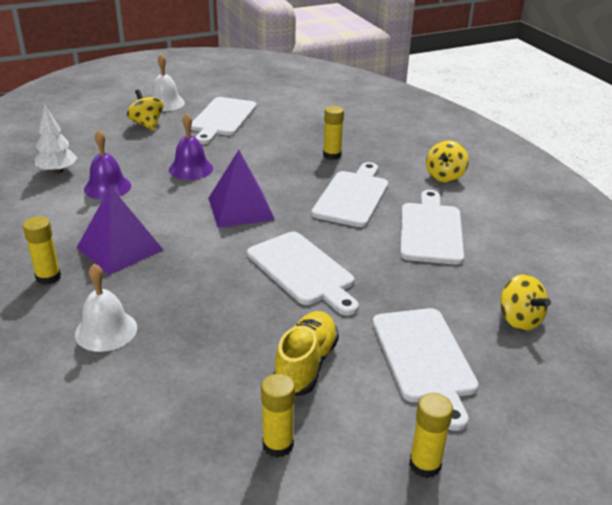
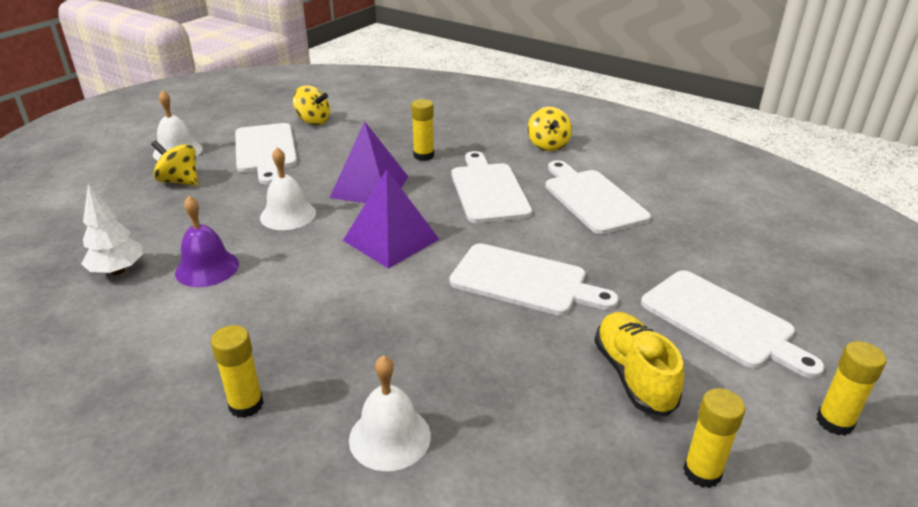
camera: 30 degrees left, 0 degrees up
(120, 248) = (301, 334): purple pyramid -> purple pyramid (370, 187)
(191, 169) = (288, 215): purple bell -> white bell
(519, 320) = (749, 253): yellow spinning top -> yellow spinning top (313, 121)

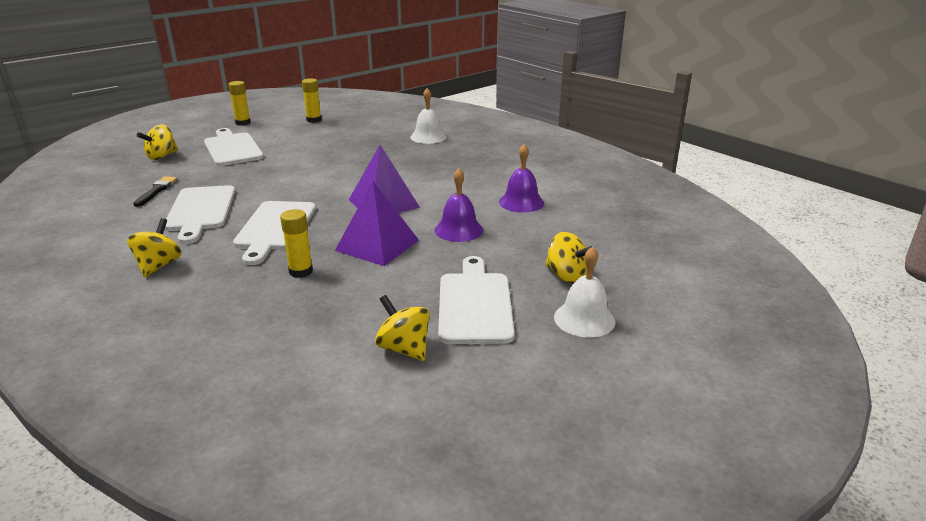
camera: 165 degrees left, 5 degrees down
(118, 270) = (586, 208): white tree -> none
(246, 405) = (491, 150): yellow glue stick -> none
(288, 215) = (458, 230): white bell -> purple bell
(524, 281) = (315, 173): white cutting board -> none
(633, 375) = (304, 139): yellow shoe -> none
(686, 218) = (156, 190): none -> black brush
(794, 281) = (162, 156): none -> yellow spinning top

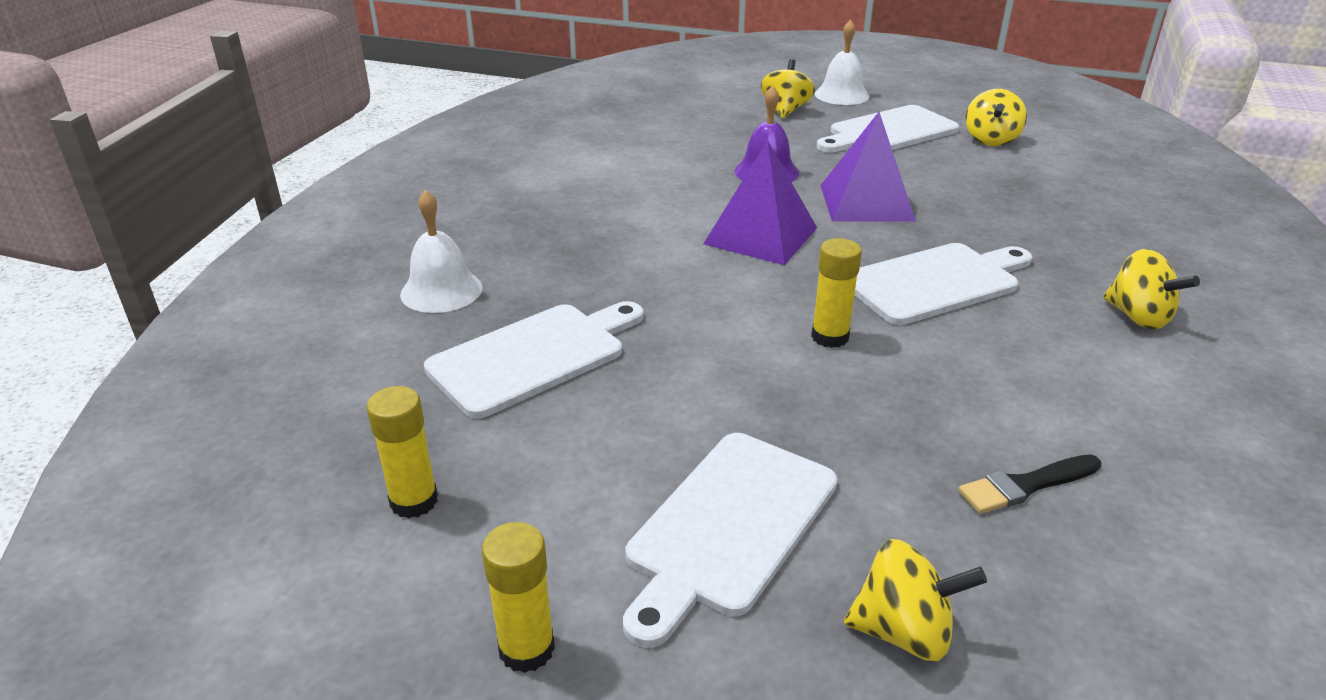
camera: 120 degrees left, 5 degrees up
(159, 266) = (1138, 317): yellow spinning top -> yellow spinning top turned 105 degrees counterclockwise
(200, 211) = (997, 376): white cutting board -> white cutting board (533, 356)
(301, 271) = (982, 222): yellow glue stick -> yellow glue stick (830, 337)
(521, 202) = (648, 158): purple bell -> none

